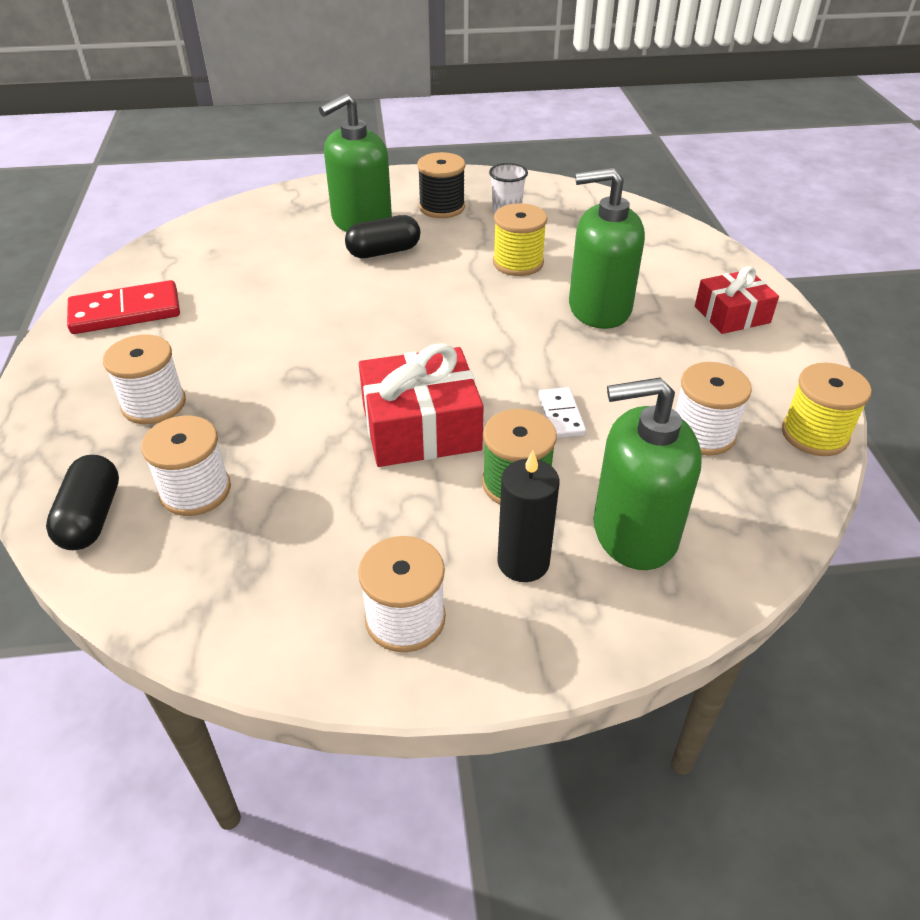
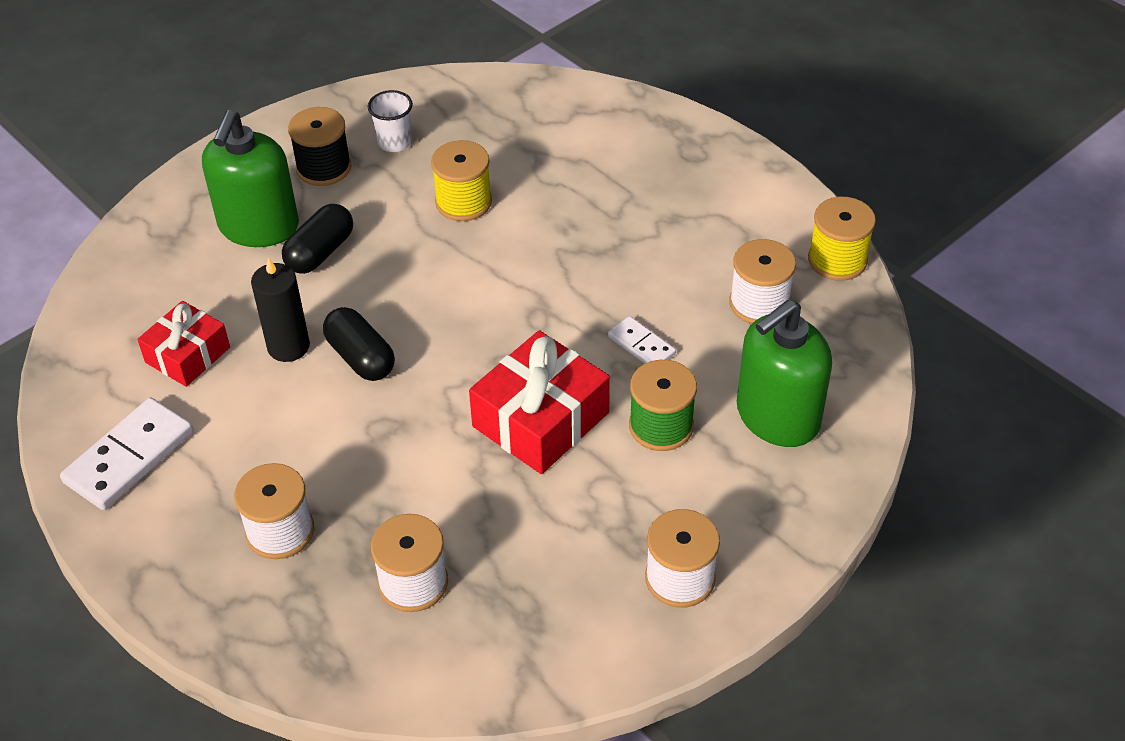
camera: 35 degrees left, 5 degrees up
(91, 517) = (351, 656): black capsule -> black capsule (361, 357)
(125, 312) = (129, 457): red domino -> white domino
(523, 562) = (722, 486): black candle -> black candle (288, 346)
(599, 308) = (580, 219): green soap dispenser -> none
(732, 314) = (694, 170): red gift -> red gift (188, 355)

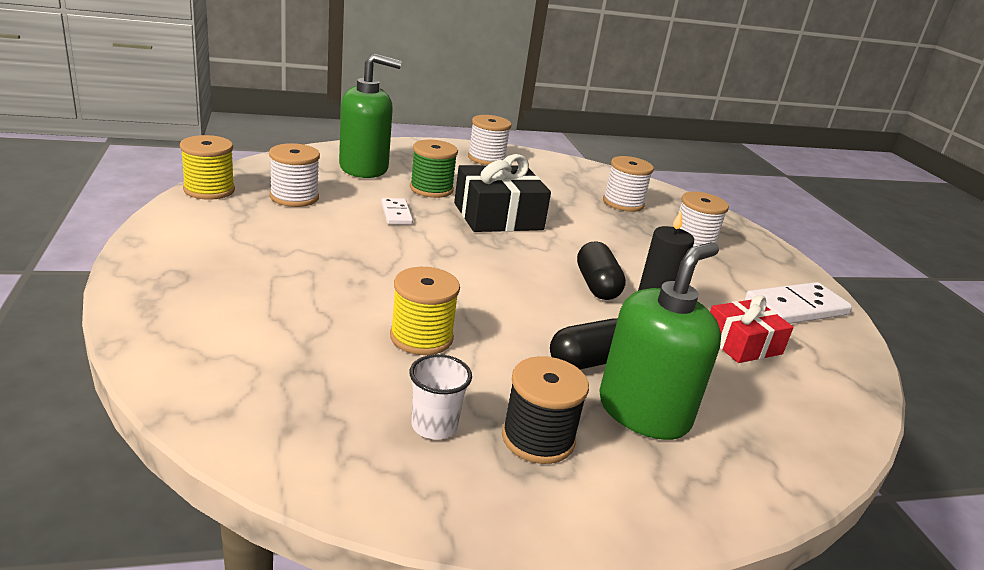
camera: 155 degrees left, 20 degrees down
(541, 419) = (498, 216): red gift -> black gift

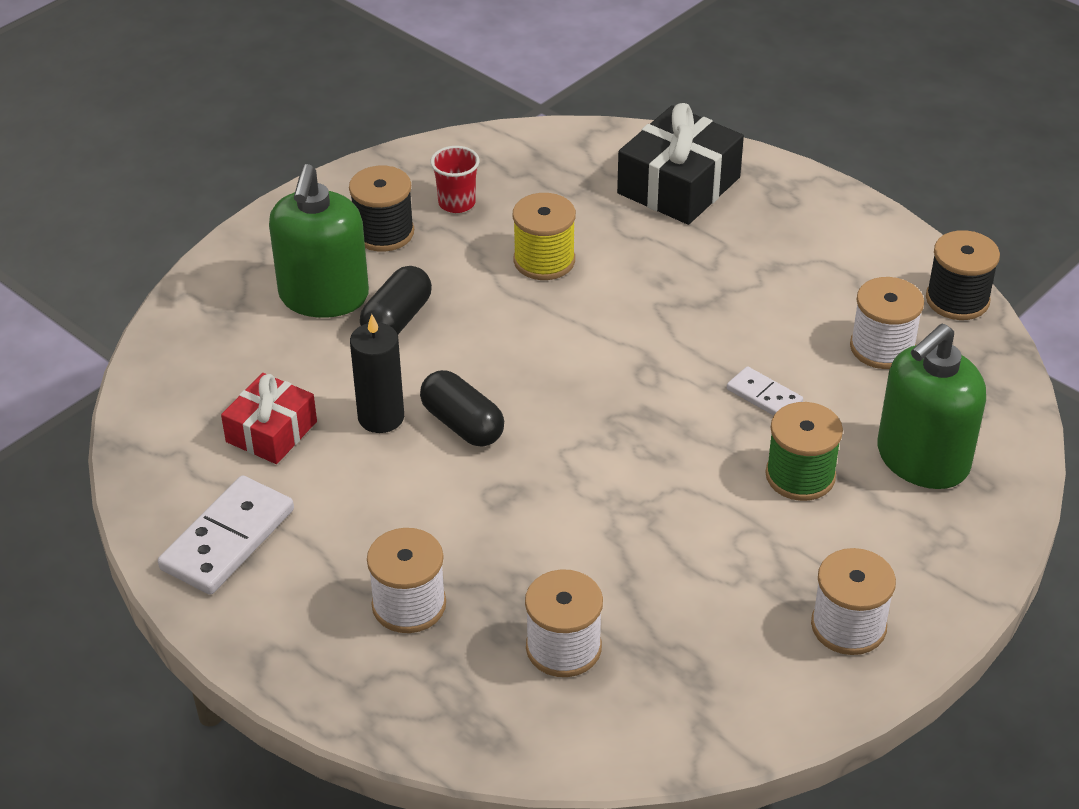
camera: 150 degrees right, 15 degrees up
(209, 190) = (957, 300): yellow spool -> black spool
(434, 426) = (457, 203): white cup -> red cup
(498, 216) = (670, 476): black gift -> black gift (679, 185)

